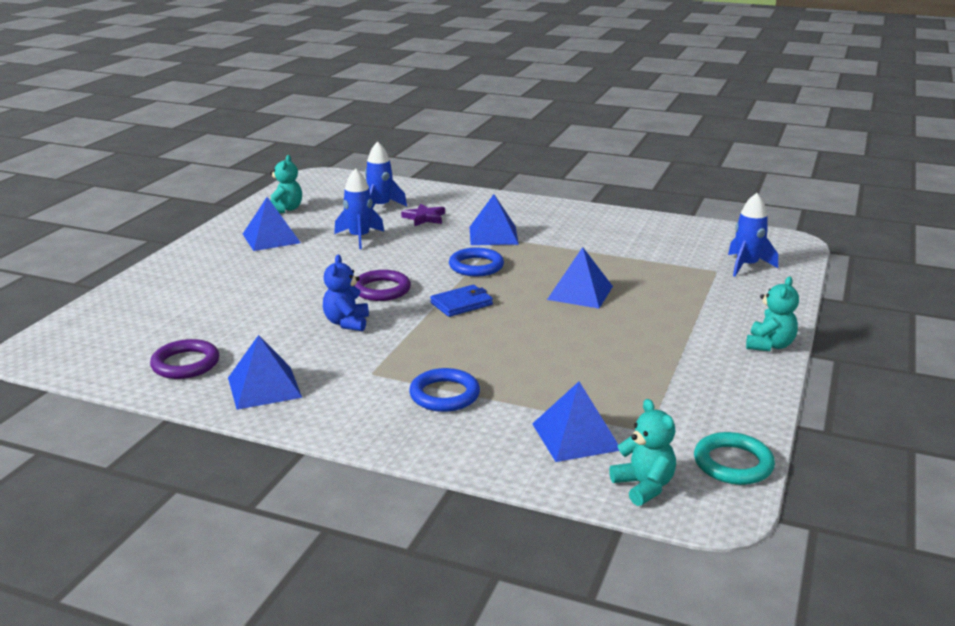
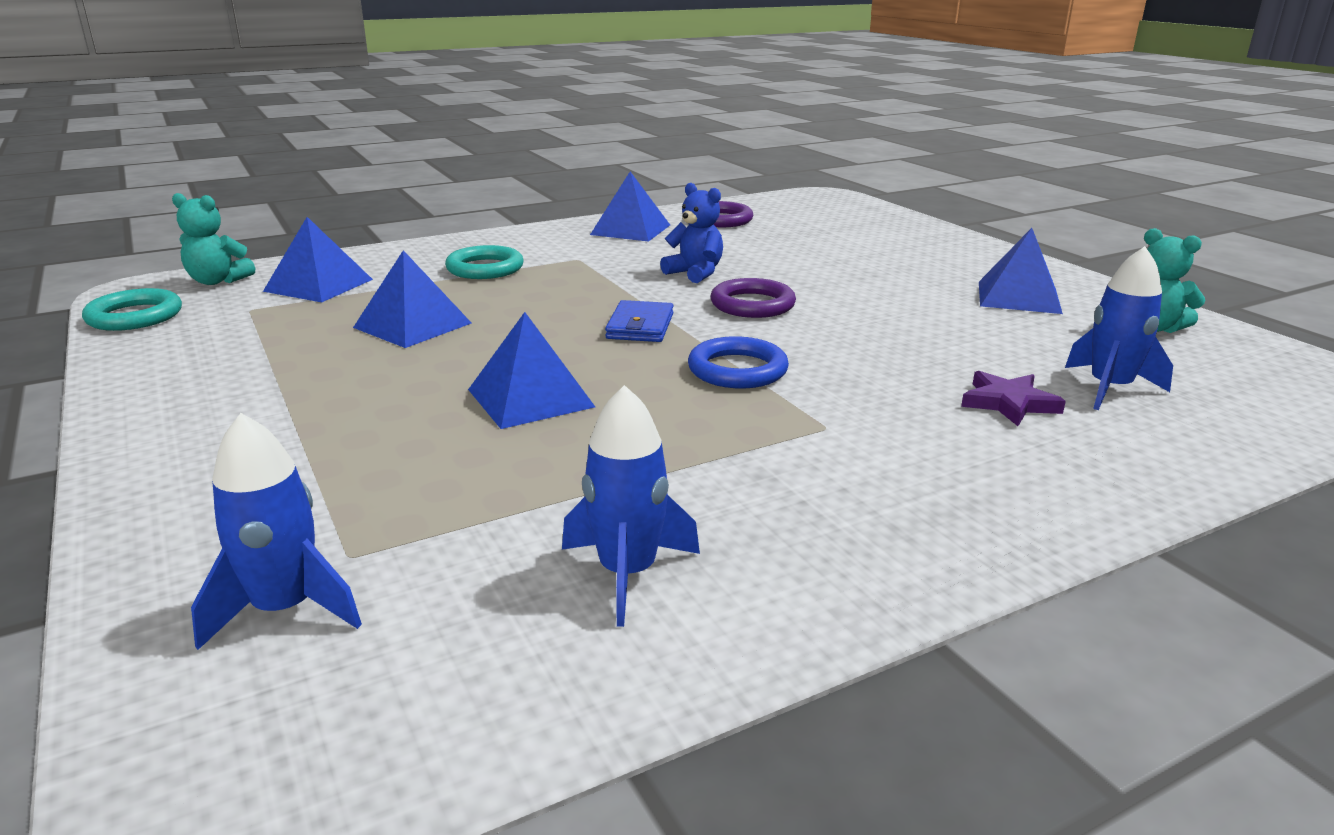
camera: 130 degrees right, 0 degrees up
(359, 238) = (959, 338): blue rocket -> blue rocket (627, 573)
(444, 395) = (485, 268): blue ring -> turquoise ring
(493, 235) = (847, 425): blue pyramid -> blue pyramid (413, 325)
(769, 345) = (139, 443): turquoise teddy bear -> none

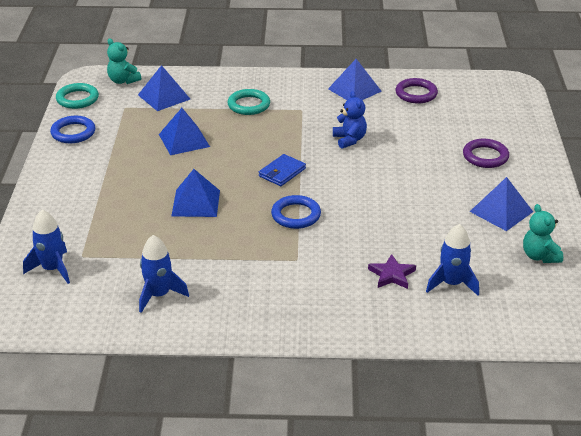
camera: 30 degrees right, 10 degrees up
(159, 359) = (73, 132): none -> blue ring
(752, 304) = (352, 173): purple ring -> purple ring (485, 156)

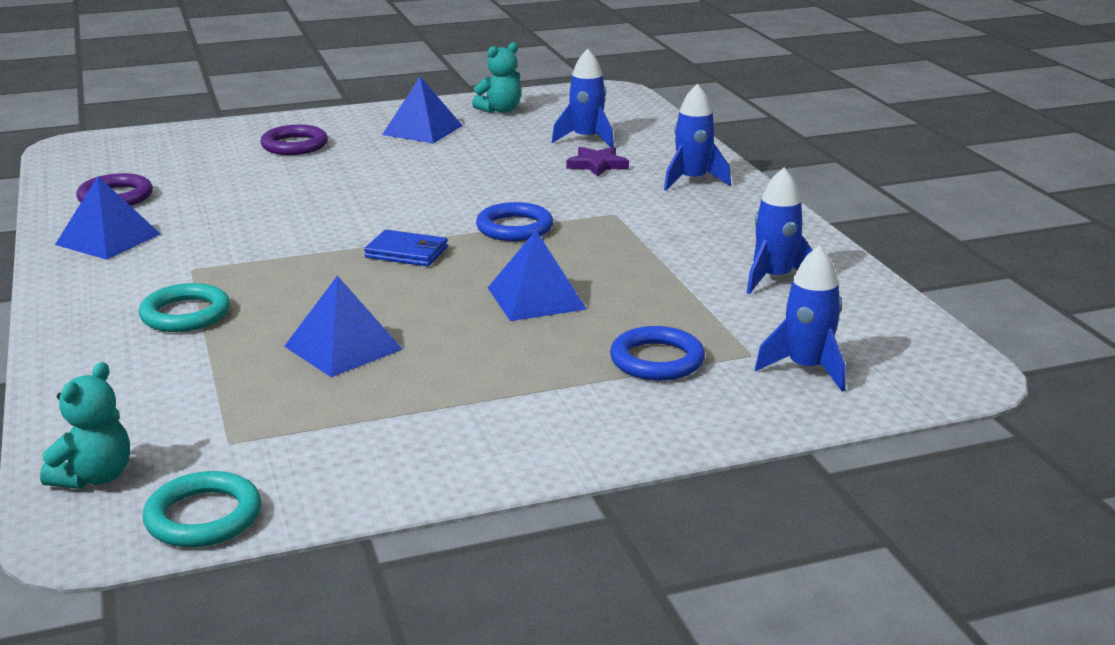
camera: 110 degrees left, 10 degrees down
(73, 132) = (366, 476): blue ring -> blue ring (657, 360)
(164, 97) = (169, 406): blue pyramid -> none
(338, 312) = (692, 180): none -> blue rocket
(349, 140) = (283, 222): blue teddy bear -> none

